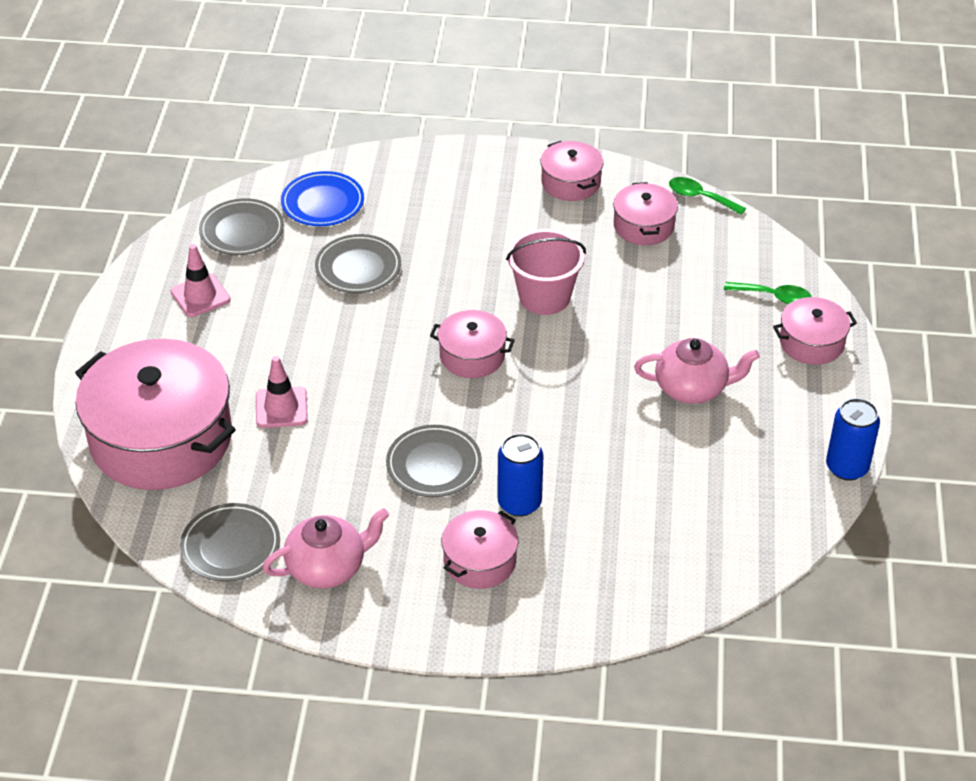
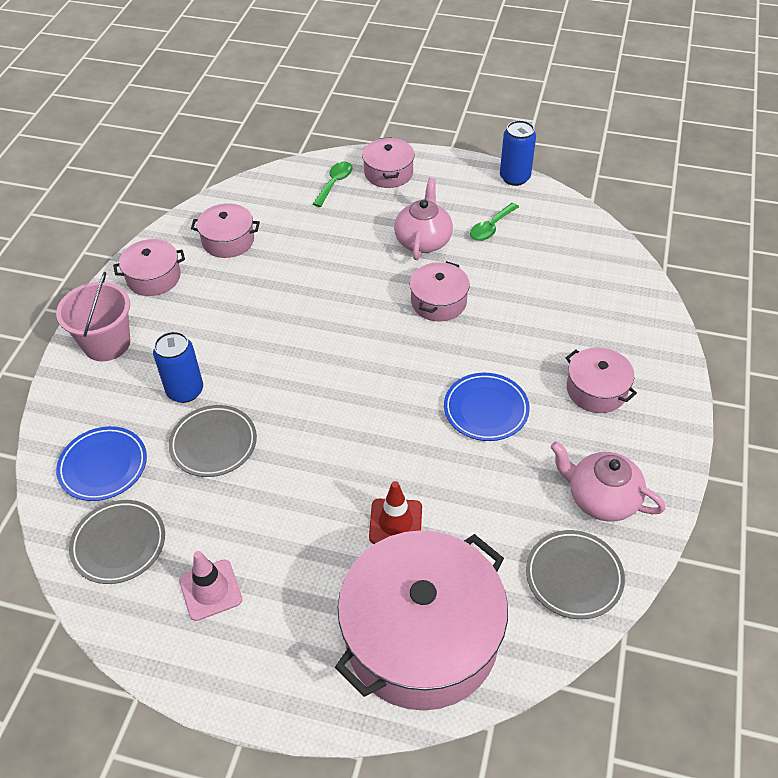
camera: 80 degrees left, 5 degrees up
(281, 408) = (395, 522): pink traffic cone -> red traffic cone
(327, 567) = (601, 498): pink teapot -> pink teapot turned 45 degrees counterclockwise
(434, 465) = (486, 409): grey plate -> blue plate
(472, 356) = (357, 369): pink pot -> pink pot (438, 302)
(519, 503) = (534, 357): blue can -> blue can (185, 391)
(544, 297) = (296, 313): pink bucket -> pink bucket (106, 343)
(700, 197) = (206, 203): green spoon -> green spoon (491, 228)

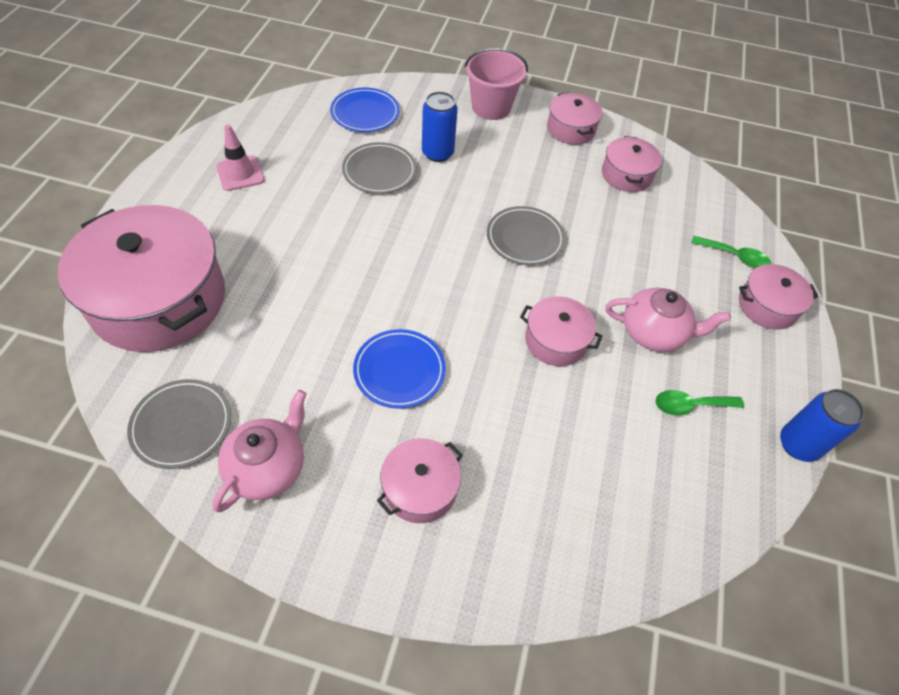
camera: 85 degrees right, 5 degrees up
(119, 544) = (293, 125): grey plate -> grey plate (525, 239)
(395, 522) = (276, 288): red traffic cone -> none
(491, 228) = (690, 405): green spoon -> green spoon turned 45 degrees counterclockwise

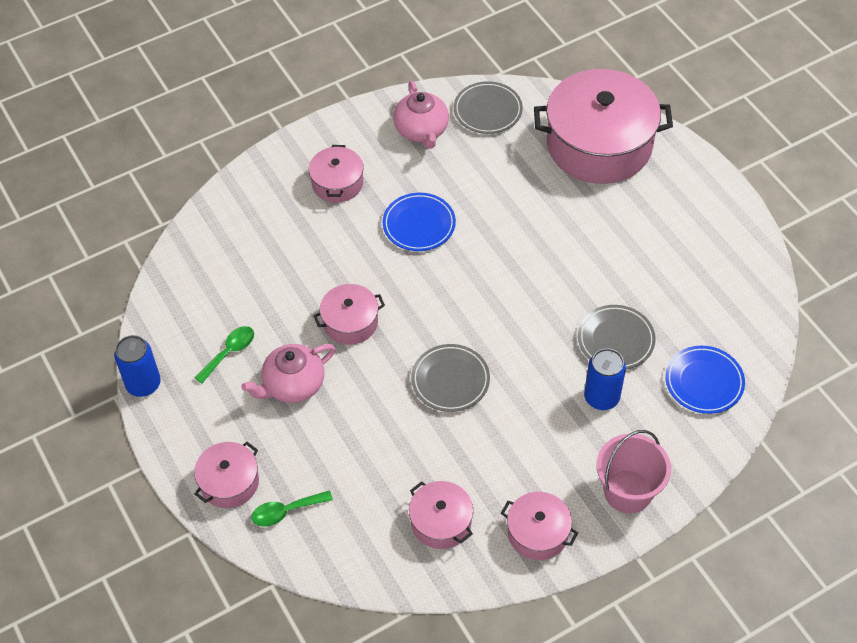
camera: 140 degrees right, 0 degrees up
(240, 173) = (694, 250): pink traffic cone -> none

